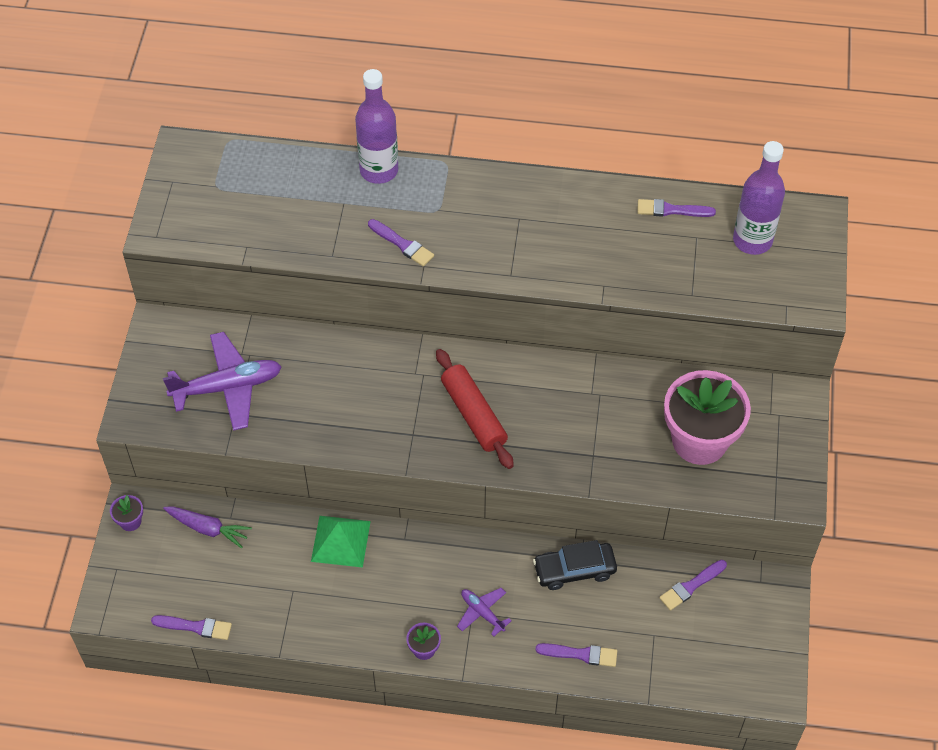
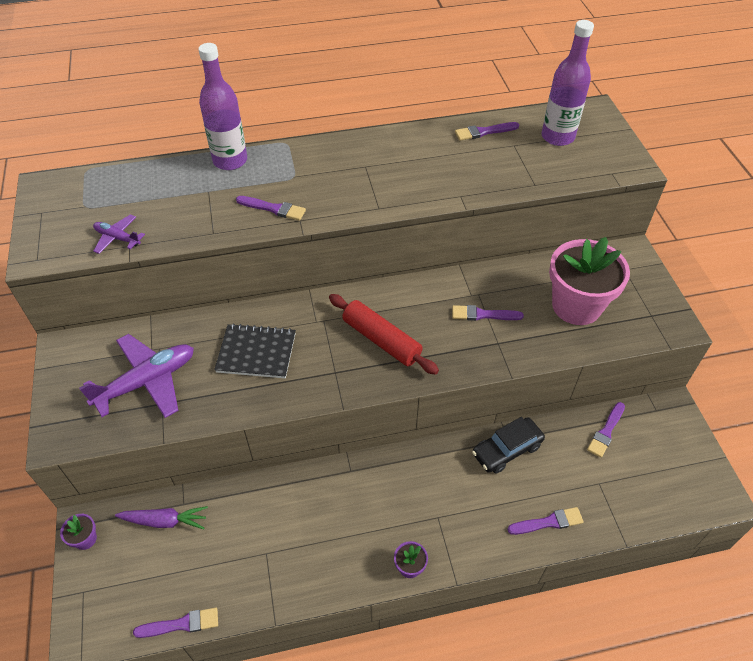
camera: 20 degrees left, 5 degrees down
(340, 541) = (294, 491): green pyramid -> none
(343, 389) = (256, 352): none -> black notebook
(482, 613) = (447, 514): purple plane -> purple plane (118, 238)
(593, 419) = (483, 314): none -> purple brush

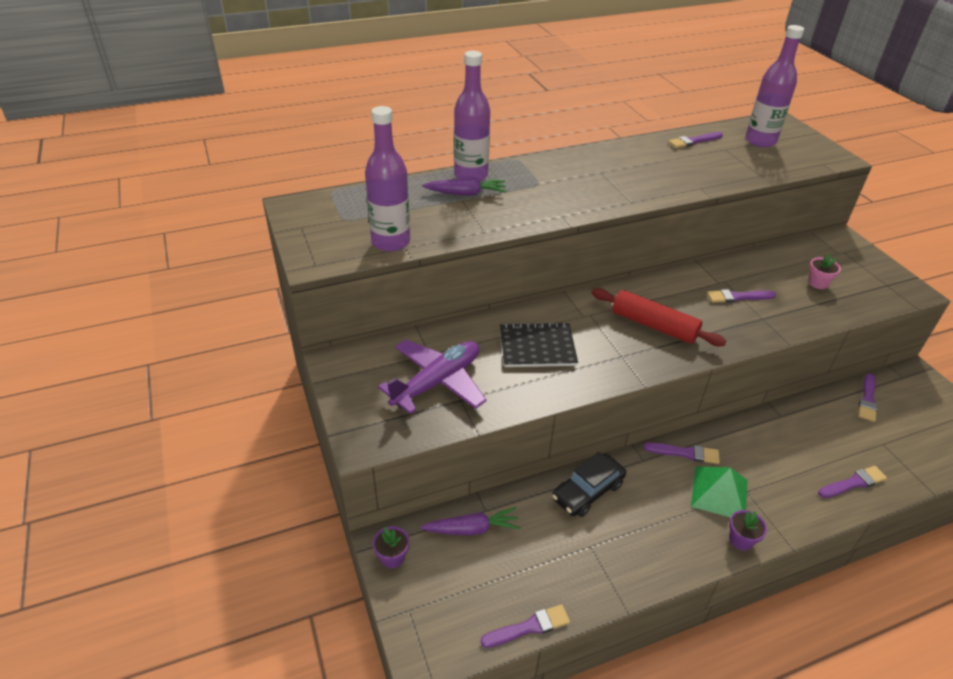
camera: 10 degrees left, 10 degrees down
(118, 238) = (391, 242): purple plane -> purple bottle
(215, 184) = (466, 194): none -> purple carrot
(273, 209) = (533, 209): purple brush -> purple brush (685, 453)
(410, 515) = (719, 493): none -> green pyramid
(506, 449) = (784, 424): black car -> black car (587, 491)
(576, 306) = (818, 283): pink flower pot -> pink flower pot, size x0.40

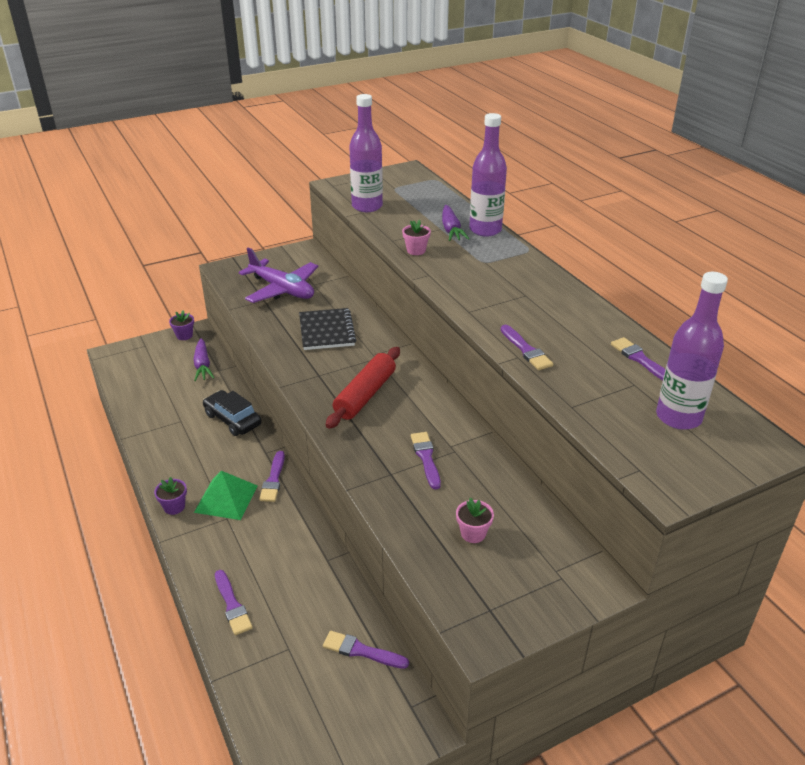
camera: 85 degrees right, 5 degrees down
(510, 218) = (416, 250): none -> pink flower pot
(529, 627) = (121, 393): purple brush -> purple brush (526, 350)

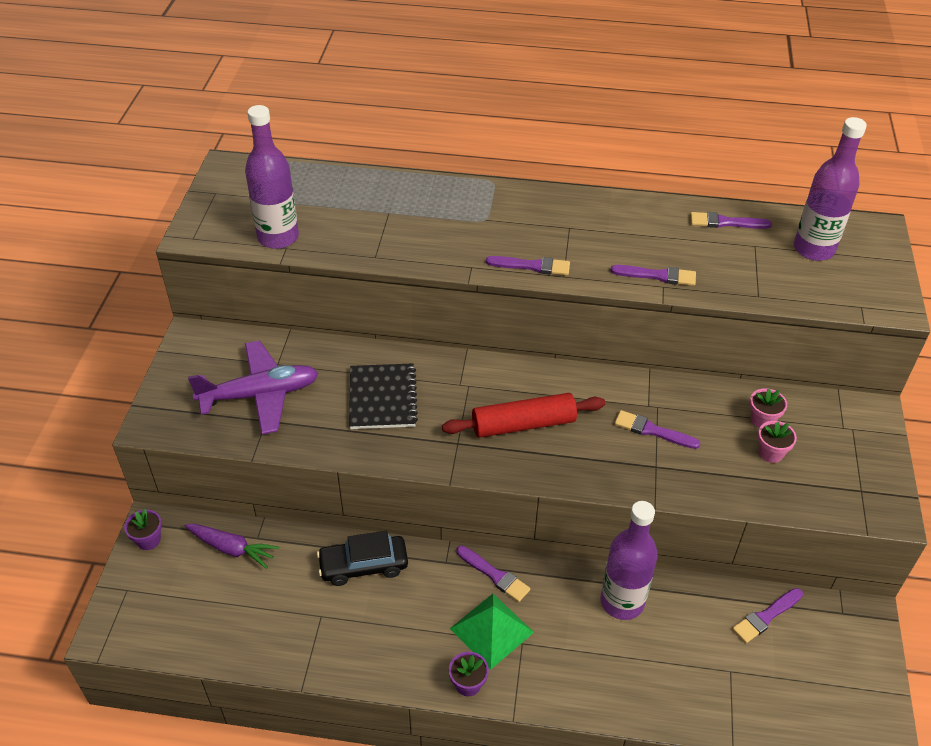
camera: 55 degrees left, 10 degrees up
(232, 605) = (649, 692): purple brush -> purple brush (532, 266)
(327, 331) = (383, 398): black notebook -> black notebook turned 60 degrees clockwise
(365, 395) = (523, 424): red rolling pin -> red rolling pin turned 75 degrees counterclockwise
(416, 250) = (415, 251): pink flower pot -> pink flower pot (762, 420)
(451, 230) = (399, 207): purple carrot -> none
(485, 230) = (425, 186): purple bottle -> purple bottle (622, 602)

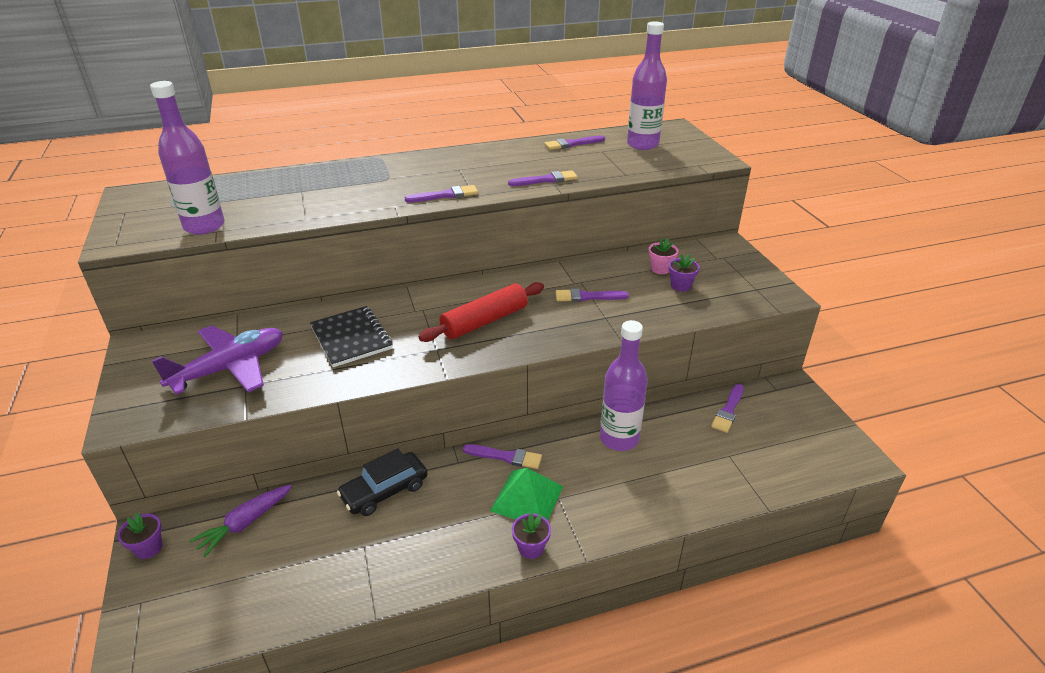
camera: 25 degrees left, 10 degrees down
(232, 548) = (245, 523): purple carrot -> purple carrot turned 135 degrees clockwise
(771, 453) = (680, 286): pink flower pot -> purple flower pot

